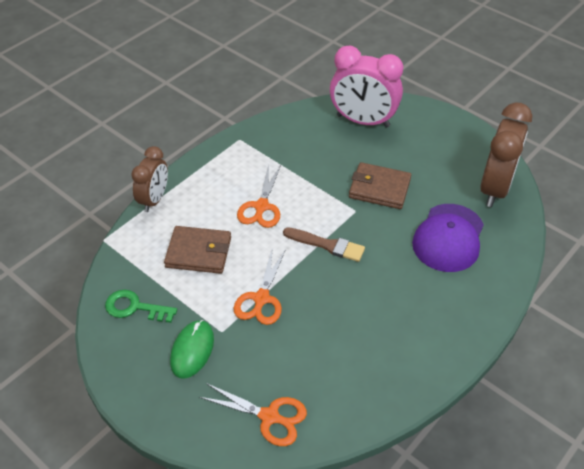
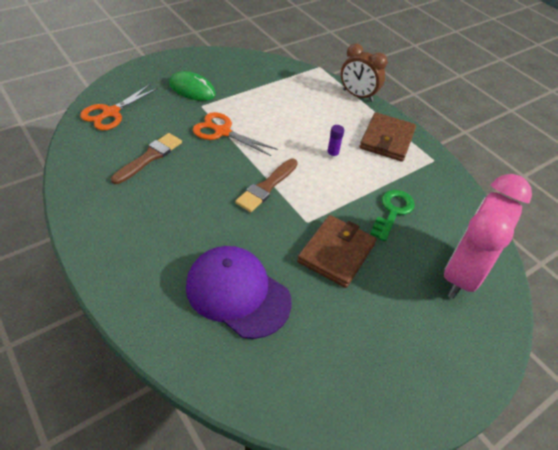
camera: 100 degrees right, 0 degrees up
(135, 307) = (245, 71): green key -> green key (393, 212)
(198, 252) = (288, 108): brown wallet -> brown wallet (387, 139)
(261, 206) = (332, 155): orange scissors -> purple glue stick
(328, 349) = (149, 157): none -> brown brush
(495, 188) = (306, 385): brown clock -> none

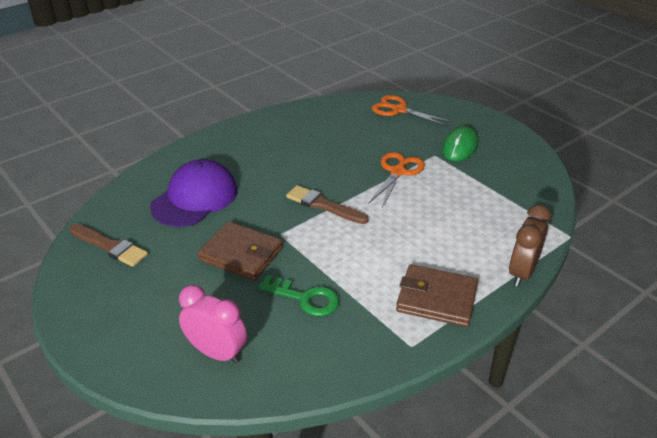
camera: 90 degrees right, 10 degrees down
(149, 157) = (345, 137): brown brush -> brown brush (110, 246)
(332, 155) = (388, 250): purple glue stick -> none
(462, 273) = (217, 353): pink clock -> pink clock, size x0.63

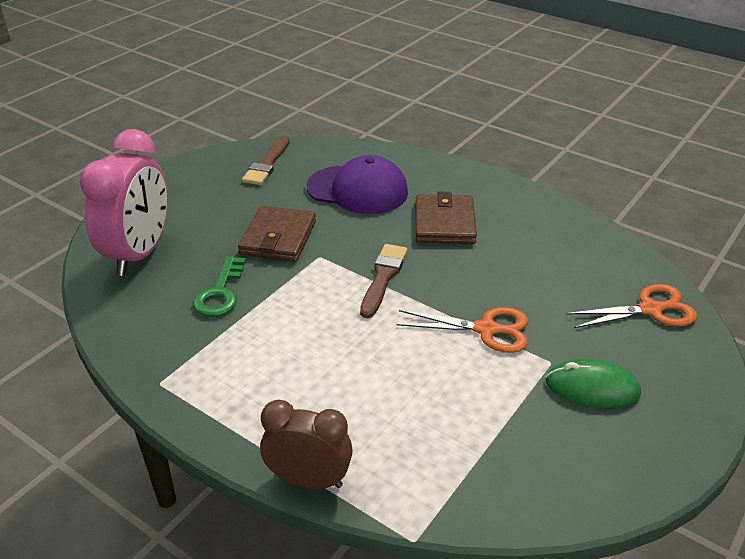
camera: 75 degrees right, 0 degrees up
(217, 353) = (139, 254): pink clock -> pink clock, size x1.59
(399, 110) = (650, 310): orange scissors -> orange scissors turned 60 degrees clockwise
(436, 299) = (239, 396): brown wallet -> brown wallet (444, 223)

